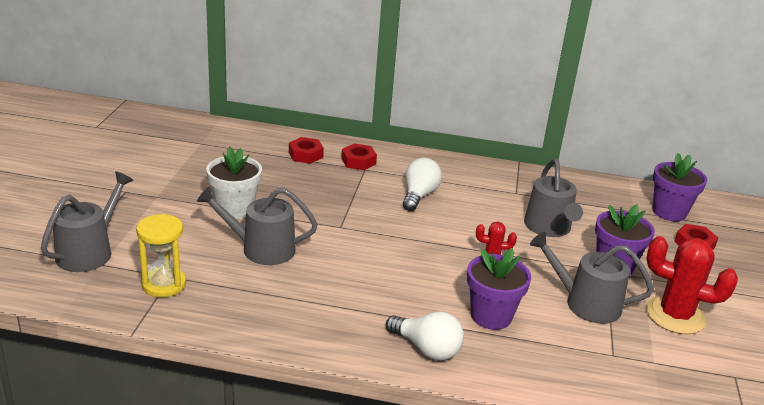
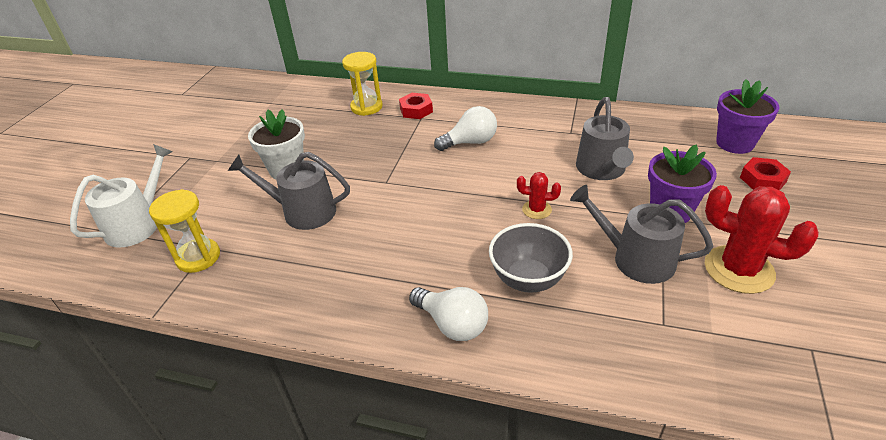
camera: 10 degrees right, 10 degrees up
(88, 252) = (137, 224): grey watering can -> white watering can
(305, 155) = (366, 107): red nut -> yellow hourglass
(419, 195) = (470, 142): white light bulb -> white light bulb turned 45 degrees clockwise
(491, 316) = (528, 279): purple flower pot -> grey bowl

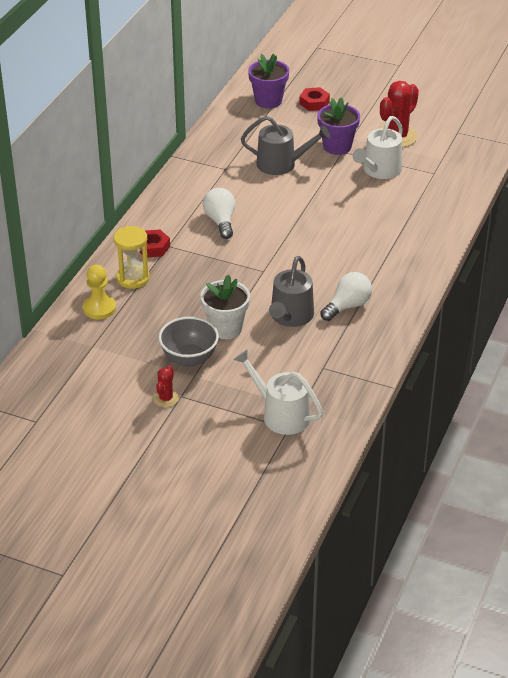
camera: 85 degrees left, 0 degrees up
(198, 257) = (334, 371): yellow hourglass -> none
(322, 98) = (99, 308): none -> yellow pawn
(452, 324) = (422, 249): white light bulb -> white light bulb (347, 306)
(528, 279) = (389, 215): grey bowl -> grey bowl (189, 359)
(537, 210) = (320, 201): red cactus -> red cactus (166, 398)
(636, 259) = (379, 170): grey watering can -> white watering can

